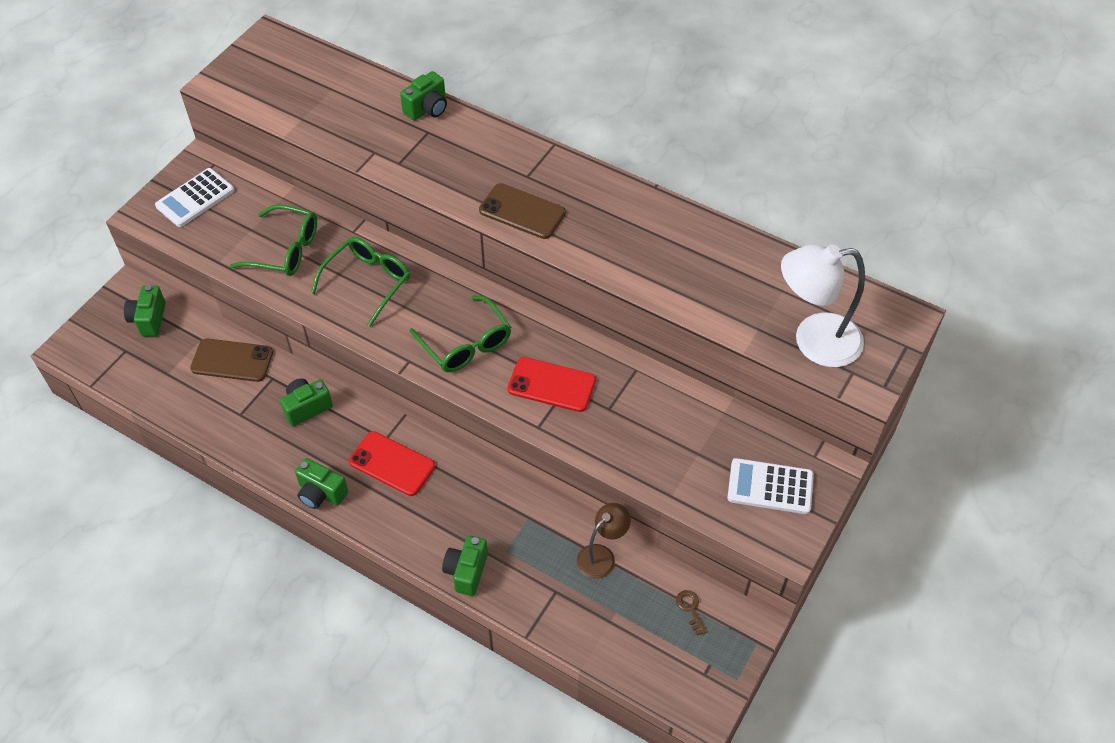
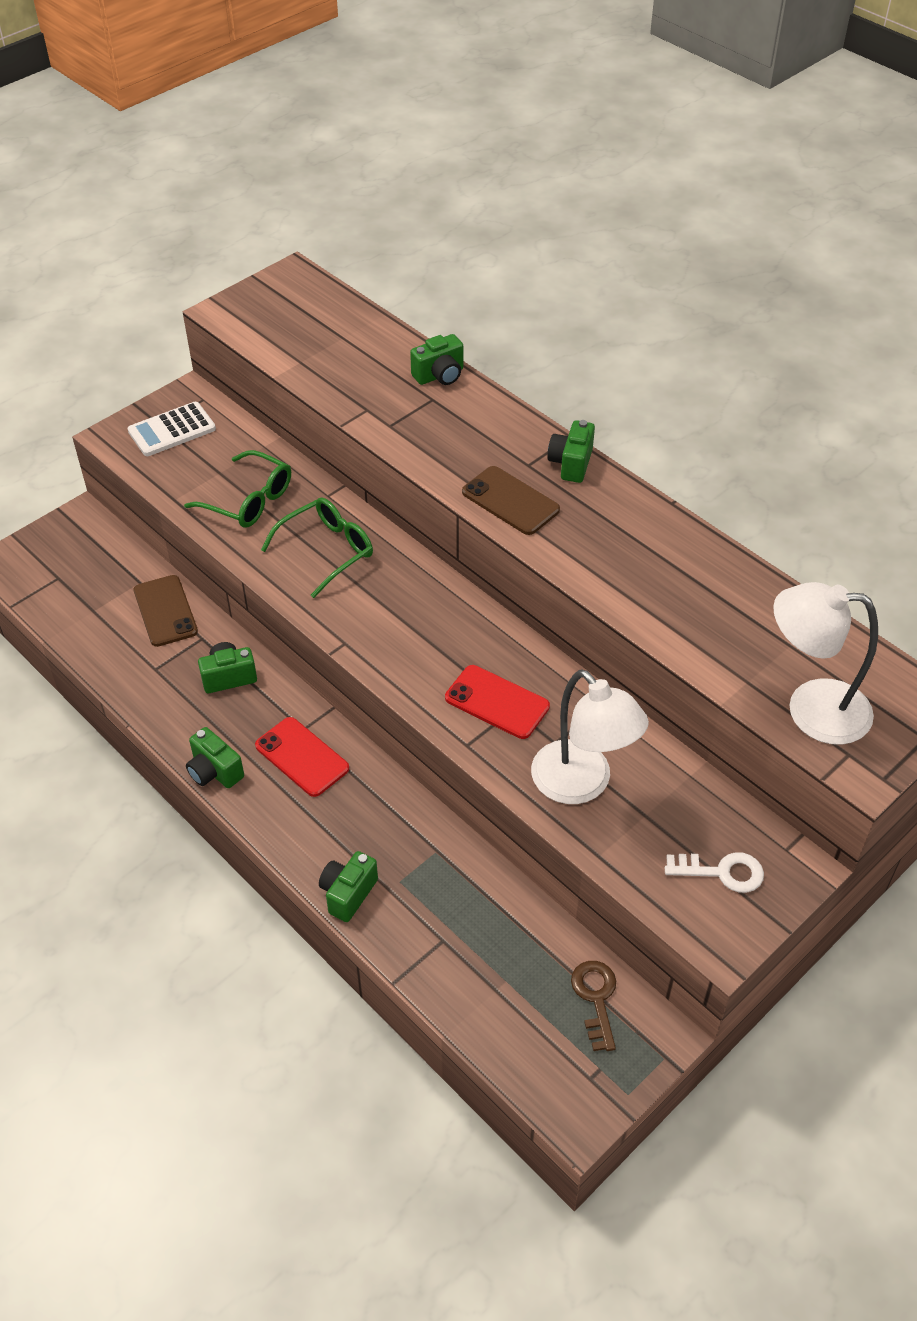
camera: 15 degrees right, 5 degrees down
(149, 319) = (93, 551): green camera -> green camera (571, 463)
(232, 361) = (165, 611): brown phone -> brown phone turned 45 degrees clockwise
(466, 344) = (414, 638): green glasses -> none
(602, 556) = (508, 913): brown lamp -> none
(640, 439) = (582, 784): none -> white lamp
(690, 609) = (596, 999): brown key -> brown key, size x1.61
(770, 486) = (721, 872): white calculator -> white key

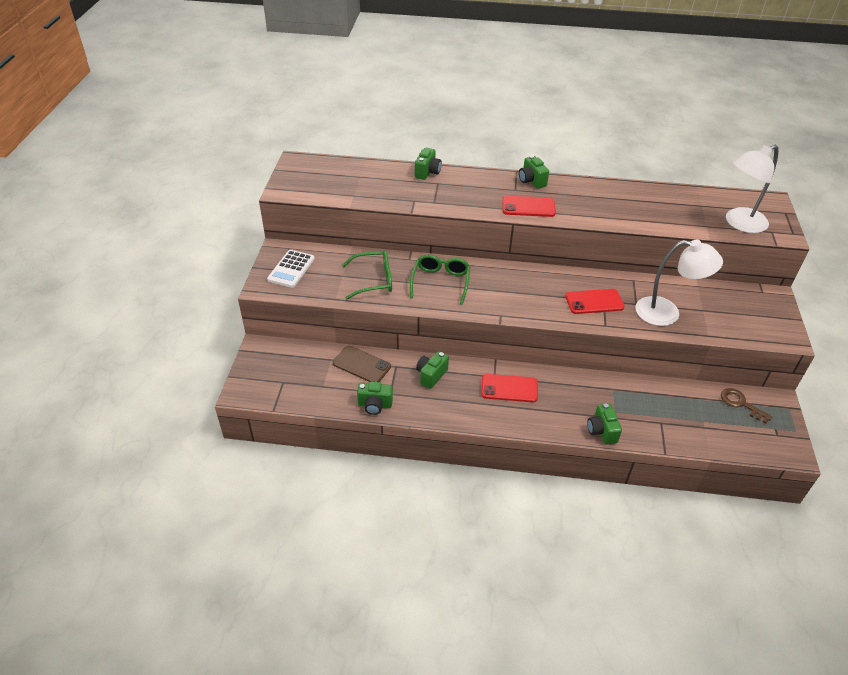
camera: 40 degrees left, 5 degrees down
(214, 771) = (478, 420): green camera -> green camera (375, 405)
(510, 501) = (528, 207): brown phone -> red phone
(721, 872) = (754, 313): white key -> none

